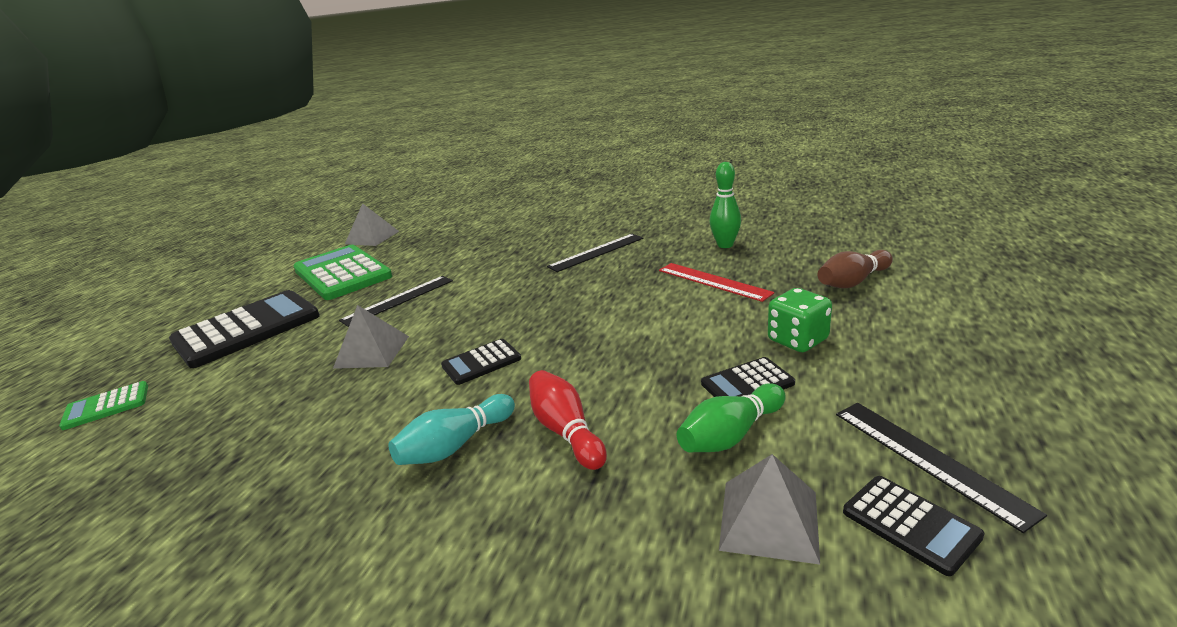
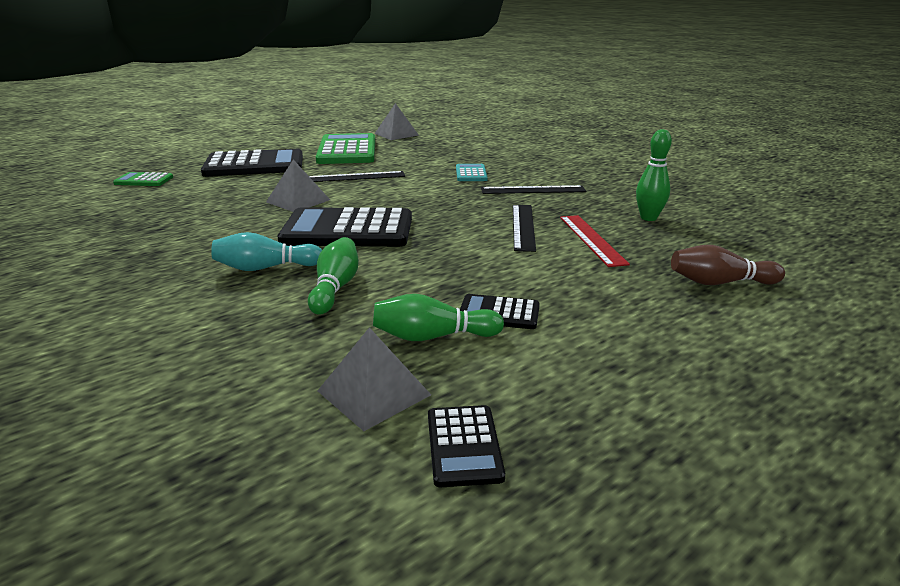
camera: 30 degrees right, 0 degrees up
(481, 362) = (348, 230): black calculator -> black calculator, size x2.09
(515, 255) = (471, 173): none -> turquoise calculator
(566, 431) = (335, 288): red bowling pin -> green bowling pin
(797, 340) = (590, 303): green dice -> none
(928, 459) = (552, 420): black ruler -> black ruler (523, 226)

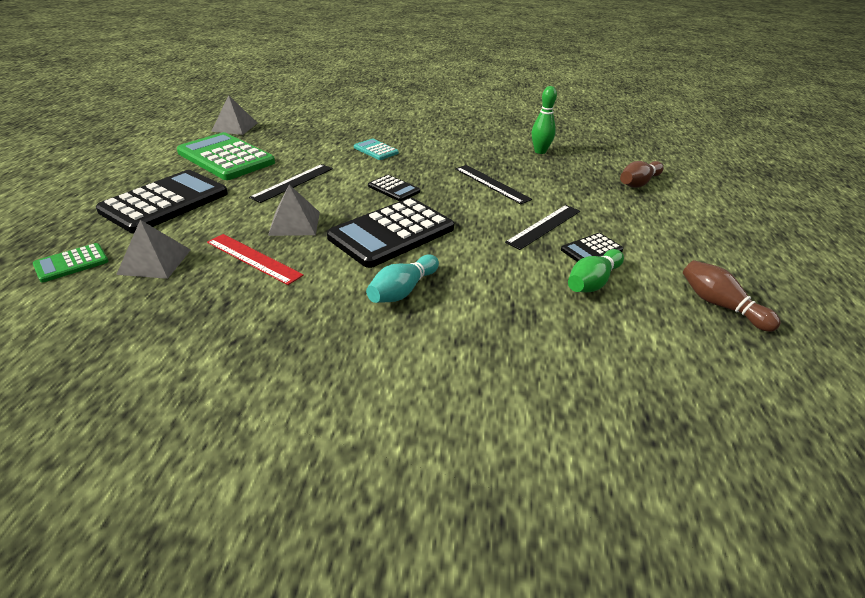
camera: 45 degrees left, 10 degrees up
(335, 288) = (480, 281): green bowling pin -> none
(374, 392) = (633, 331): grey pyramid -> grey pyramid (155, 261)
(464, 446) = (714, 330): black calculator -> black calculator (394, 189)
(533, 190) = (442, 151): black ruler -> black ruler (544, 226)
(535, 431) = (720, 305): none -> brown bowling pin
(591, 239) = (541, 178): red ruler -> red ruler (253, 258)

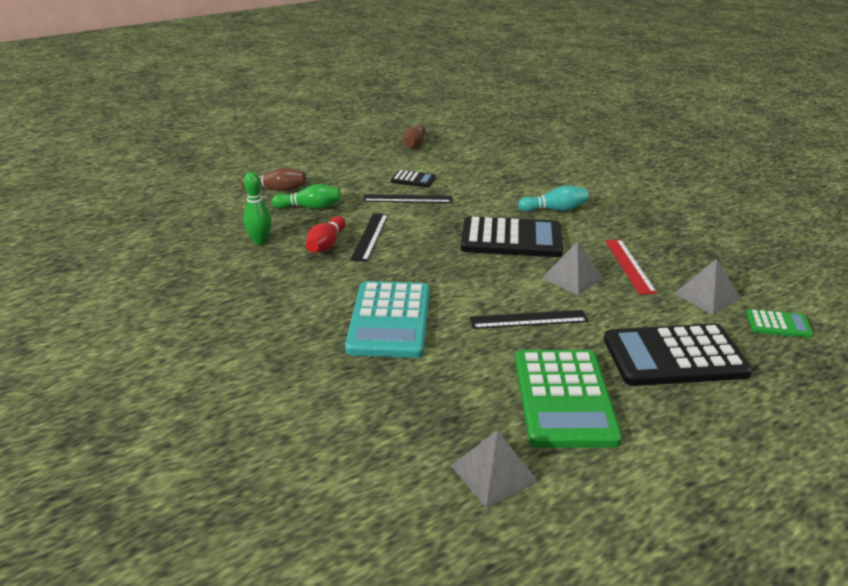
camera: 130 degrees left, 5 degrees down
(376, 150) = (390, 320): turquoise calculator -> turquoise calculator, size x2.09
(394, 189) = (451, 269): black calculator -> none
(502, 167) = (326, 244): none -> red bowling pin
(592, 282) = (448, 171): green bowling pin -> green bowling pin (310, 207)

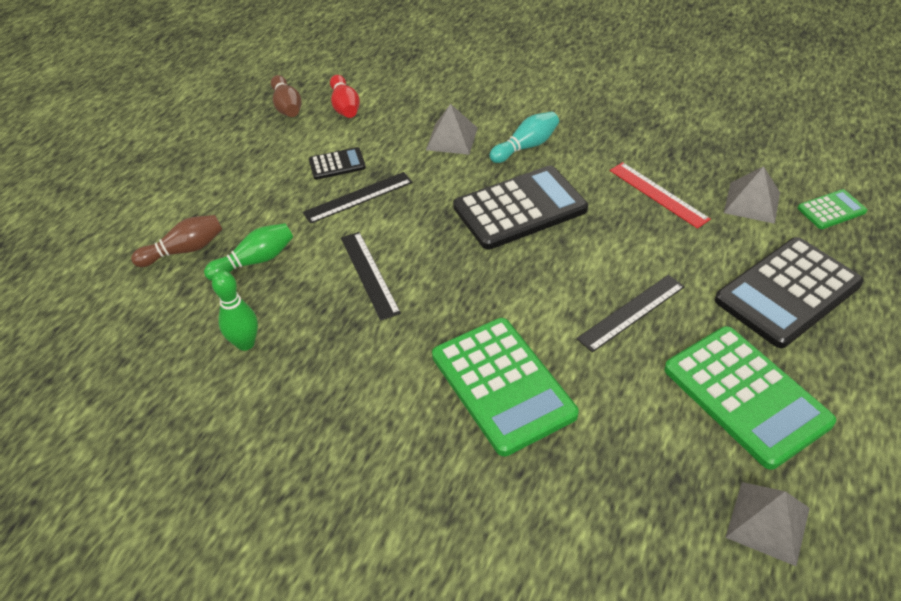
camera: 30 degrees left, 15 degrees up
(326, 244) = (330, 310): red bowling pin -> red bowling pin (345, 106)
(390, 320) = (502, 385): turquoise calculator -> green calculator
(572, 278) = (623, 235): grey pyramid -> grey pyramid (452, 138)

